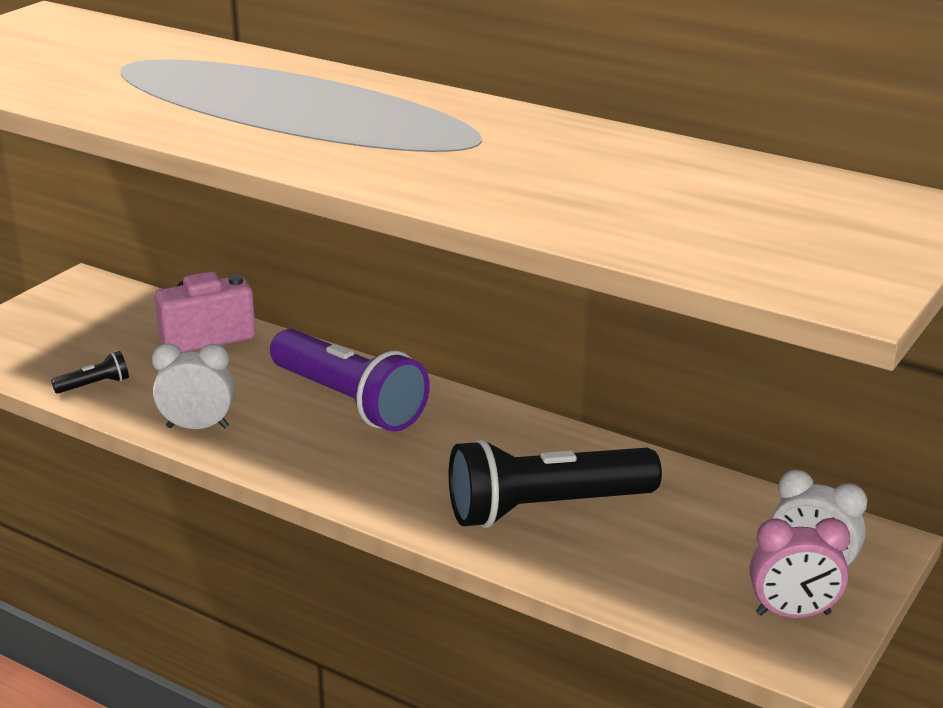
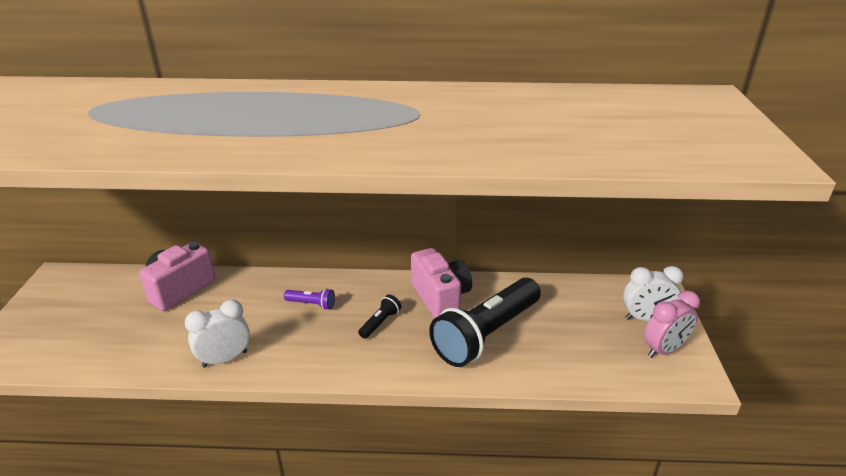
camera: 30 degrees left, 5 degrees up
(95, 385) = (123, 353): black flashlight -> black flashlight (380, 323)
(348, 402) = (311, 304): purple flashlight -> purple flashlight, size x0.40
(526, 447) = (440, 297): none -> pink camera

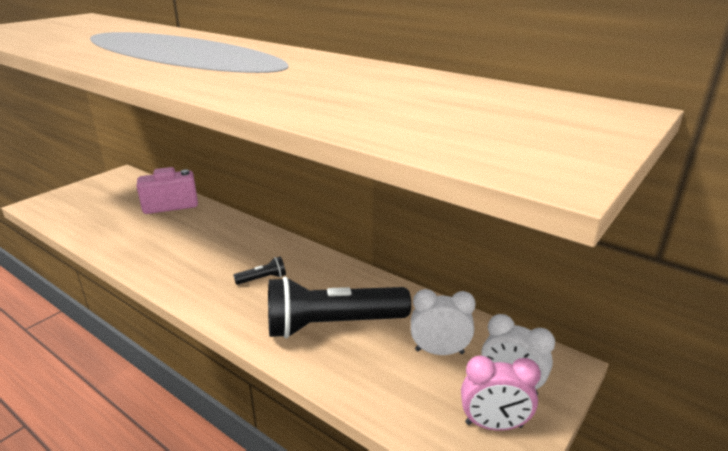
camera: 35 degrees right, 5 degrees down
(225, 359) = (137, 257): white clock -> white clock (439, 351)
(311, 304) = (234, 246): purple flashlight -> none
(440, 297) = (332, 280): pink camera -> none

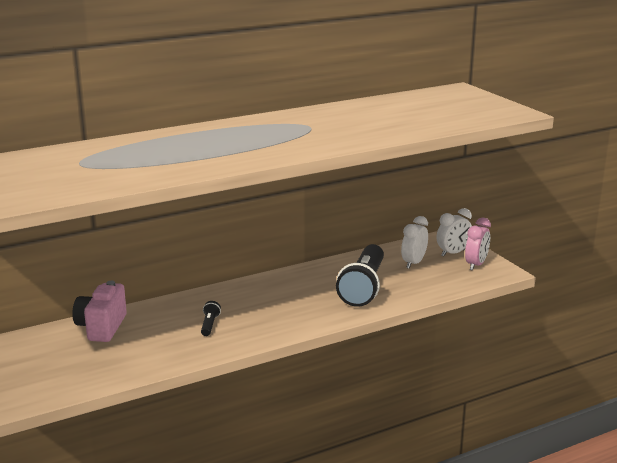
camera: 65 degrees left, 5 degrees down
(262, 279) = (285, 302): black flashlight -> black flashlight (210, 325)

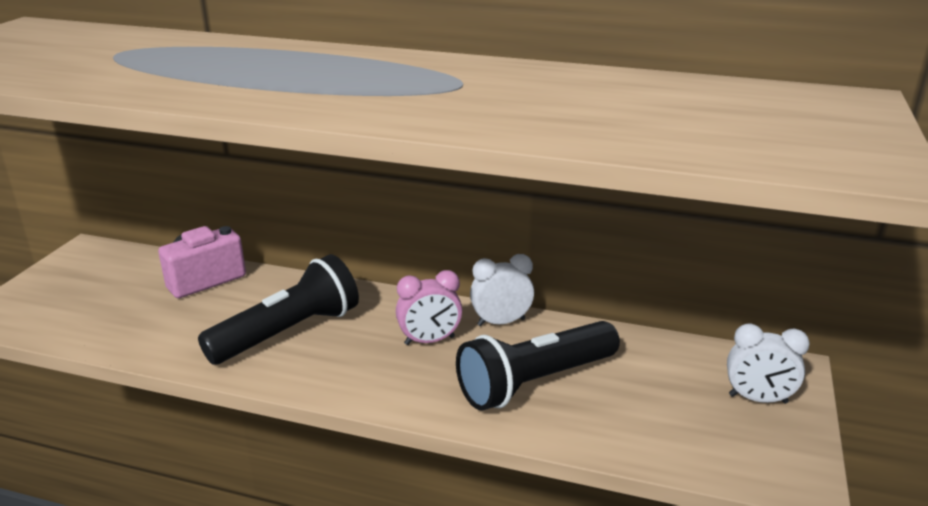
camera: 45 degrees right, 5 degrees up
(210, 325) = (288, 332): black flashlight -> black flashlight, size x2.48
(413, 263) = (667, 383): white clock -> white clock (501, 322)
(476, 265) = (767, 440): pink clock -> pink clock (429, 341)

